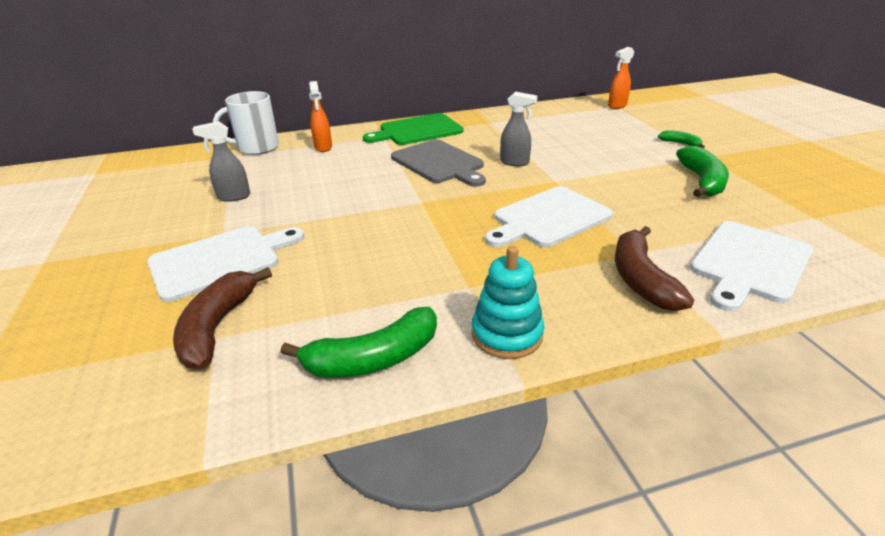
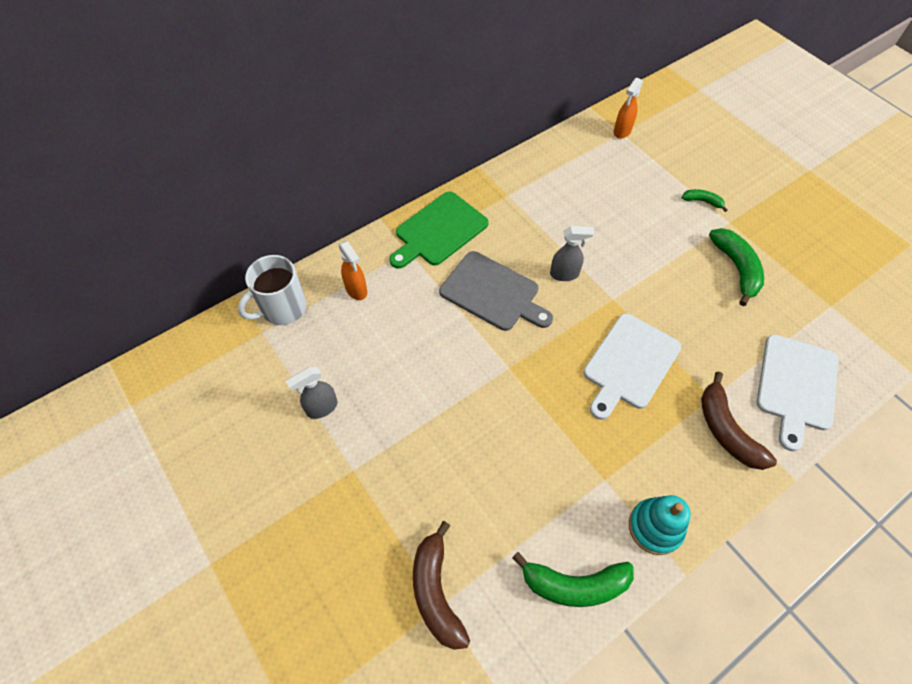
camera: 20 degrees left, 25 degrees up
(220, 261) = (379, 510): white cutting board -> none
(373, 358) = (574, 585): green banana -> green banana turned 45 degrees clockwise

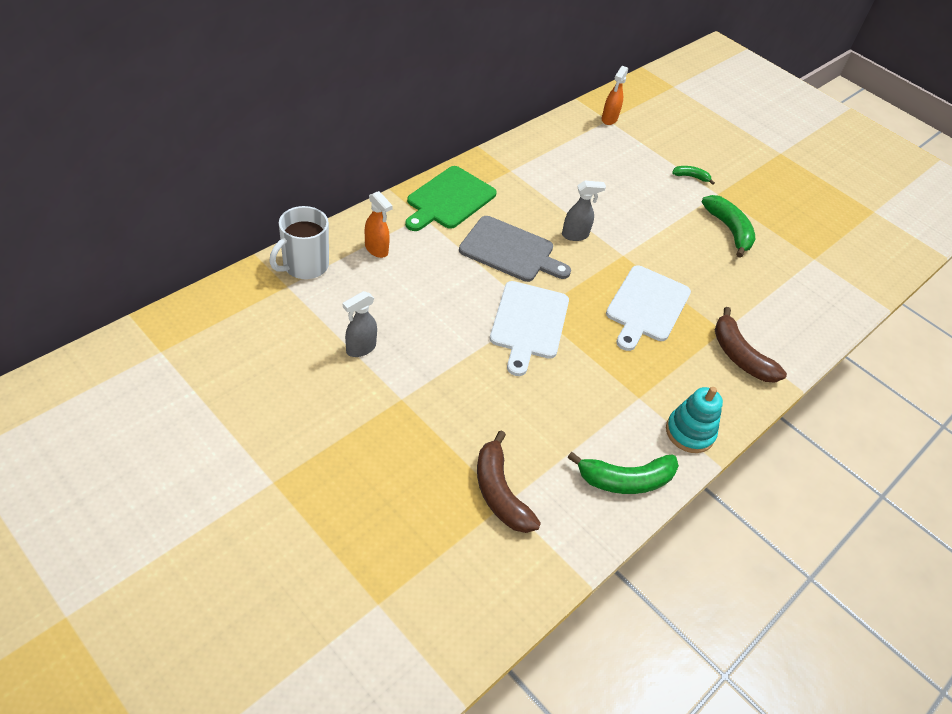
camera: 15 degrees left, 10 degrees down
(796, 386) = (794, 320): white cutting board -> white cutting board (528, 323)

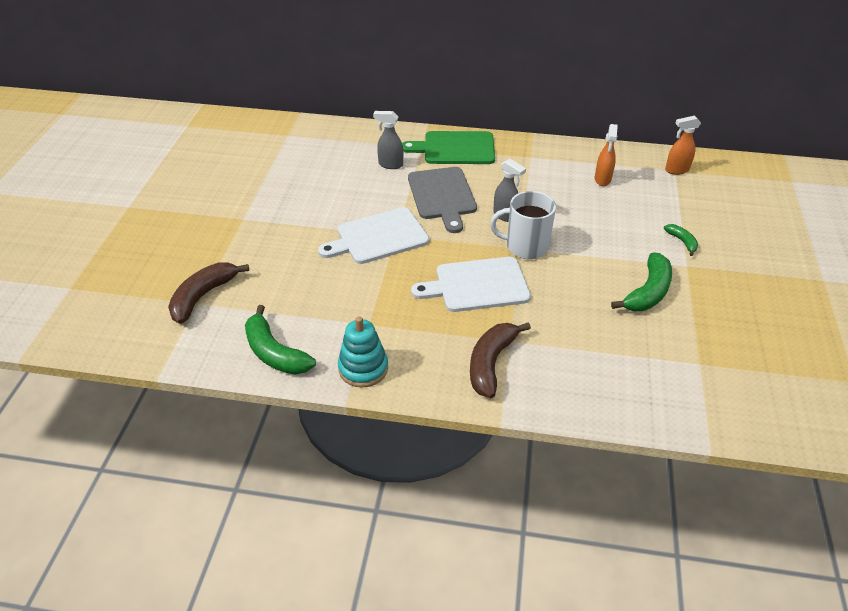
camera: 60 degrees right, 5 degrees down
(304, 265) = (313, 131): white mug -> white mug (525, 246)
(360, 348) = (267, 184): grey spray bottle -> grey spray bottle (390, 165)
(376, 249) = (363, 147): orange spray bottle -> orange spray bottle (602, 180)

